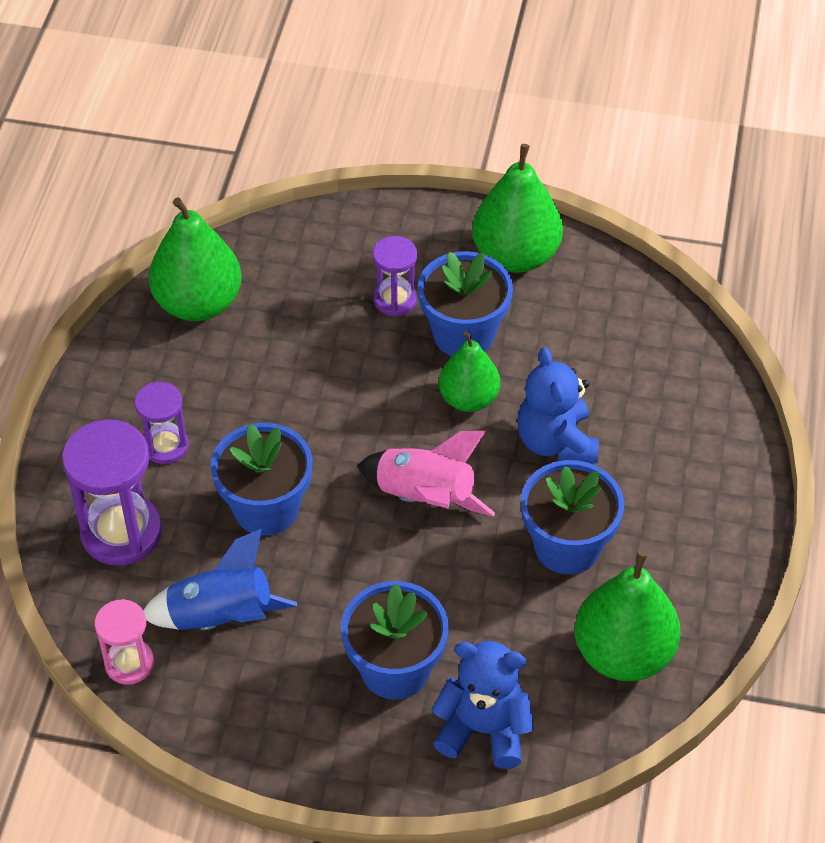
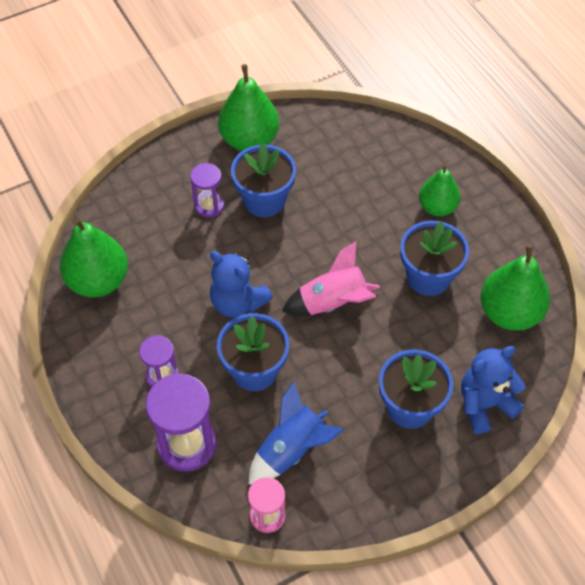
camera: 40 degrees left, 5 degrees up
(469, 399) = (302, 233): green pear -> green pear (437, 207)
(556, 442) = (369, 226): blue teddy bear -> blue teddy bear (237, 302)

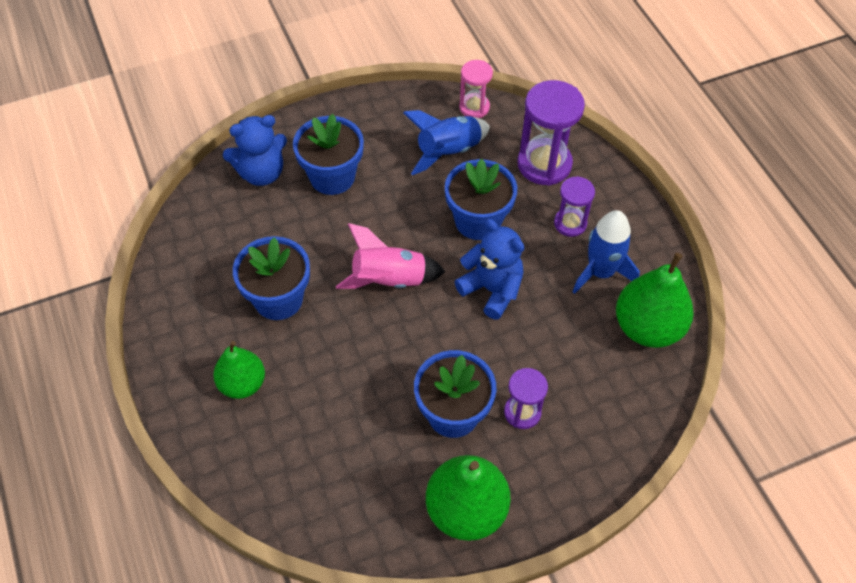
camera: 175 degrees left, 0 degrees up
(135, 328) = (601, 272): none -> blue rocket
(509, 313) = (205, 253): green pear -> none

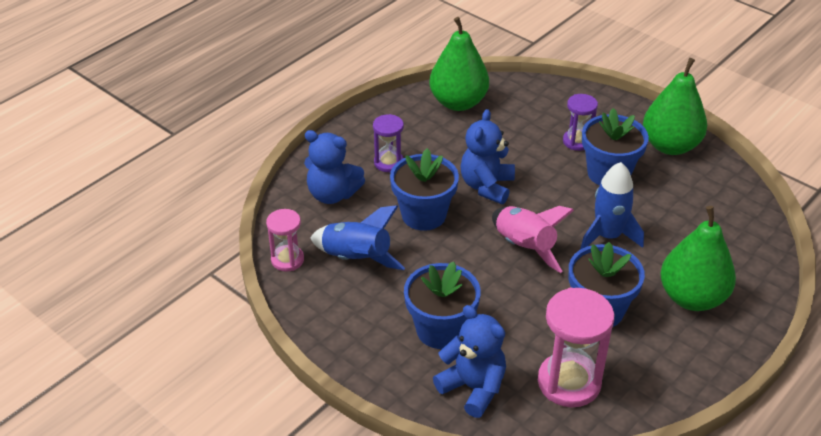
camera: 115 degrees left, 15 degrees down
(222, 236) = (569, 382): none -> pink hourglass
(242, 384) = (692, 297): green pear -> green pear, size x1.54
(544, 164) = (332, 194): purple hourglass -> blue teddy bear
(601, 272) = (425, 135): blue rocket -> blue rocket (608, 236)

